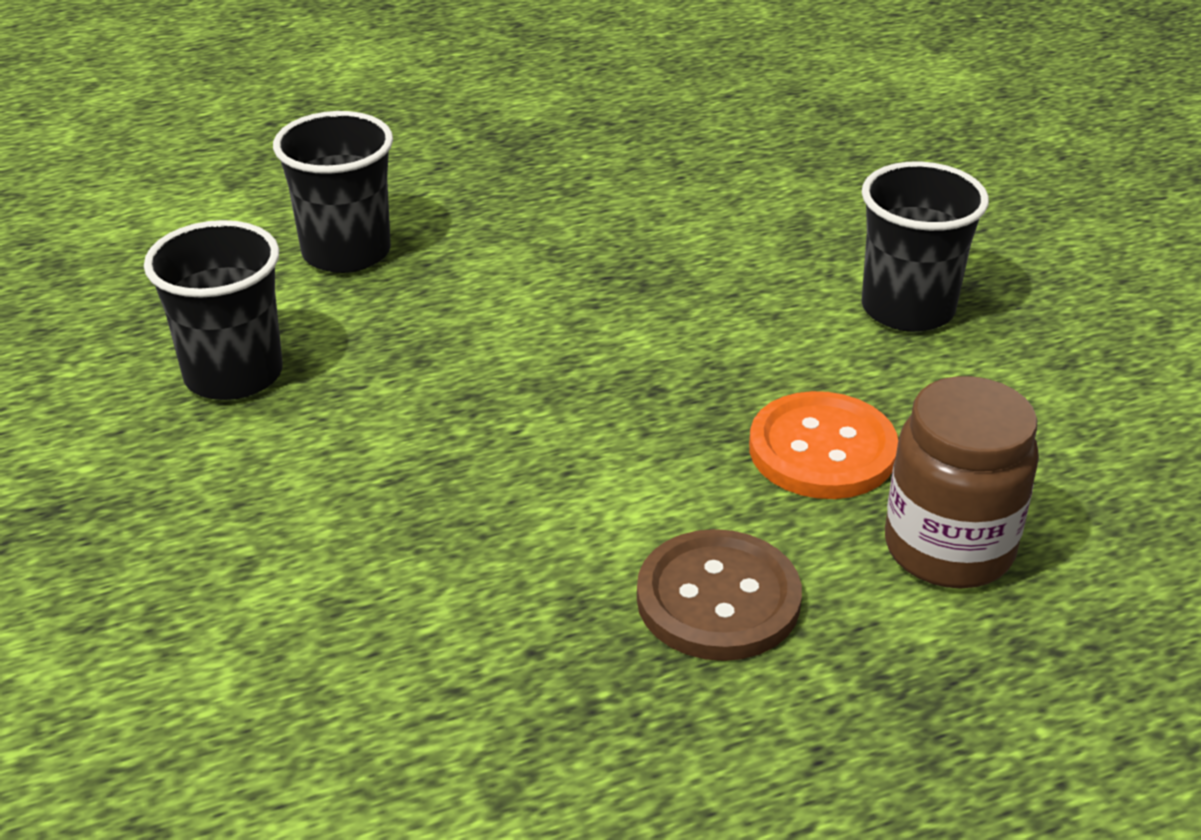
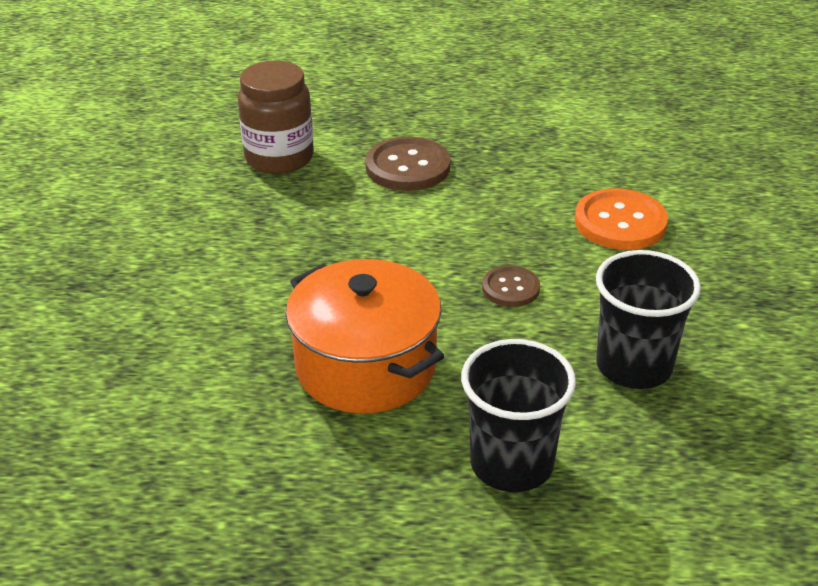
camera: 155 degrees left, 0 degrees up
(428, 428) = (510, 288): none -> brown button
(553, 293) = (366, 366): none -> orange pot
(822, 450) = (290, 214): orange button -> orange button (620, 222)
(907, 309) = (139, 280): black cup -> none

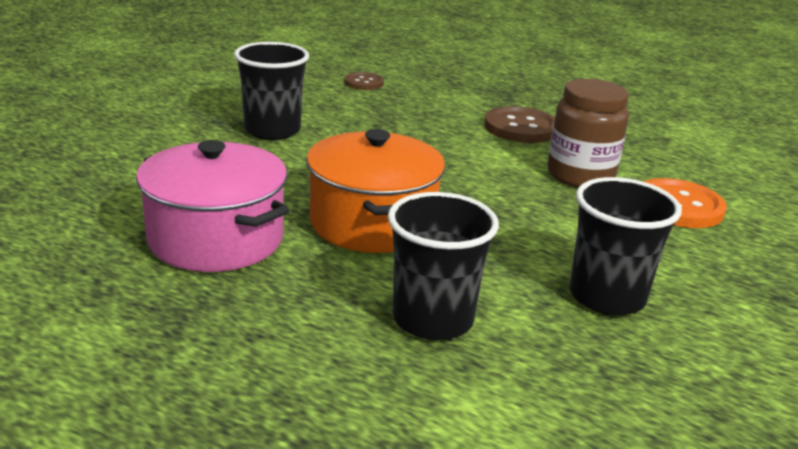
camera: 25 degrees right, 10 degrees down
(153, 275) = (272, 130): none -> black cup
(229, 459) = (216, 239): none -> pink pot
(279, 158) = (426, 98): brown jar -> brown jar (580, 176)
(510, 288) = (539, 216): brown button -> brown button (364, 83)

